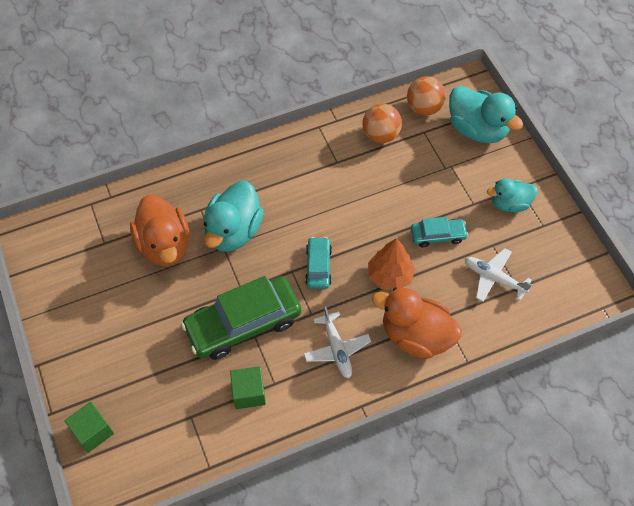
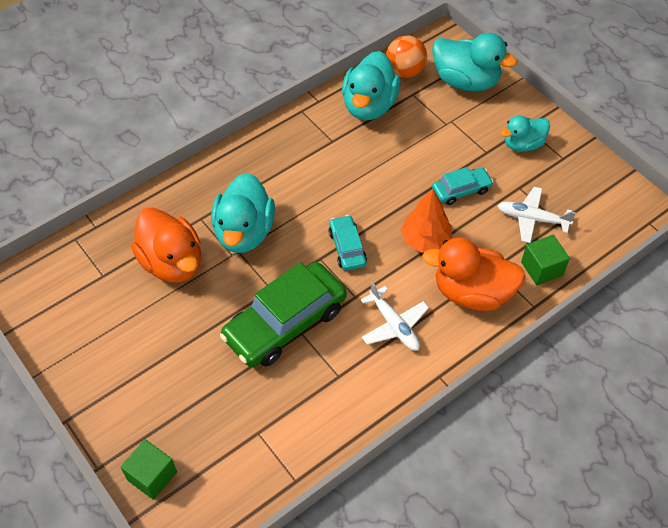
camera: 15 degrees left, 5 degrees down
(249, 393) = (314, 392): green cube -> green cube (542, 268)
(380, 135) = (369, 106): orange ball -> turquoise duck

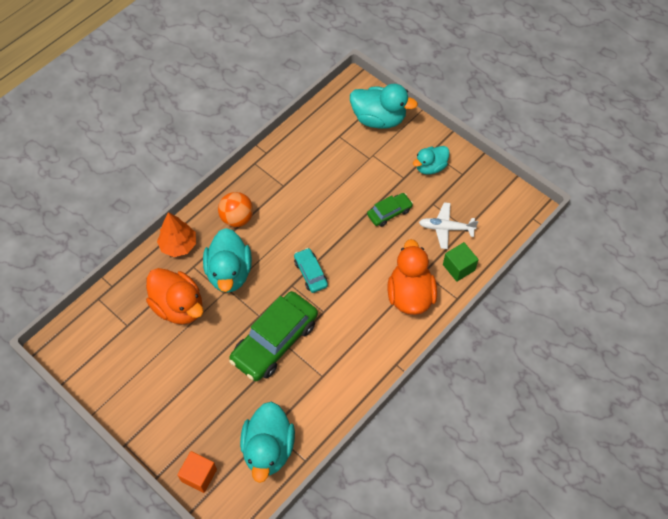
camera: 10 degrees left, 5 degrees up
(152, 476) = (199, 475): green cube -> orange cube
(369, 106) = (307, 151): turquoise duck -> turquoise duck (268, 449)
(394, 325) = (356, 330): white plane -> none
(405, 71) = (330, 117): orange ball -> orange ball (237, 218)
(425, 240) = (368, 258): orange tree -> orange tree (178, 245)
(461, 190) = (389, 212): turquoise car -> green car
(472, 293) = (410, 295): orange duck -> orange duck turned 90 degrees clockwise

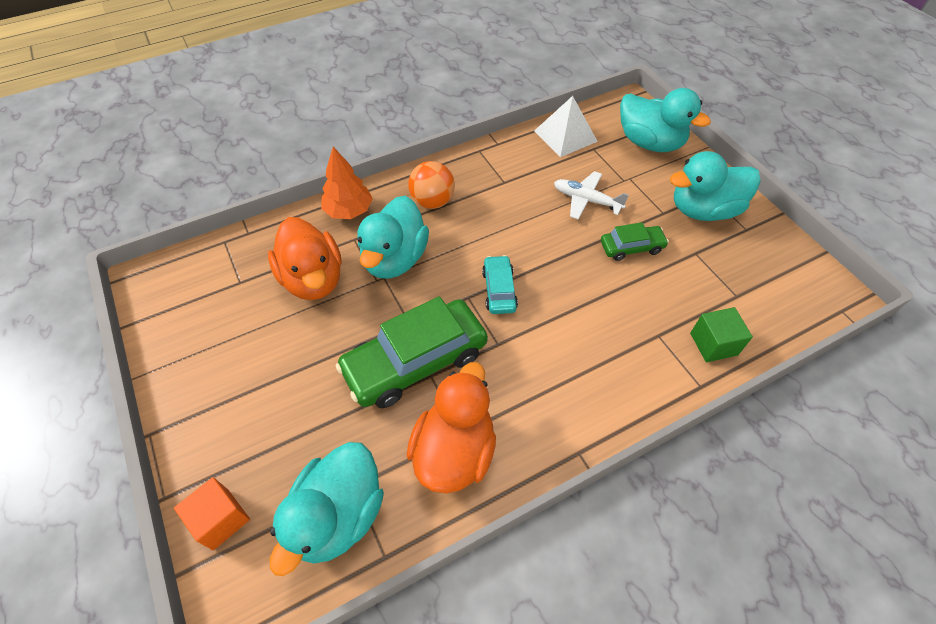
camera: 20 degrees right, 5 degrees down
(315, 130) = (565, 136): none -> white pyramid
(410, 295) = (630, 359): orange duck -> orange duck (454, 451)
(430, 167) = (703, 210): turquoise duck -> turquoise duck, size x1.62
(446, 228) = (706, 288): white plane -> white plane (586, 200)

